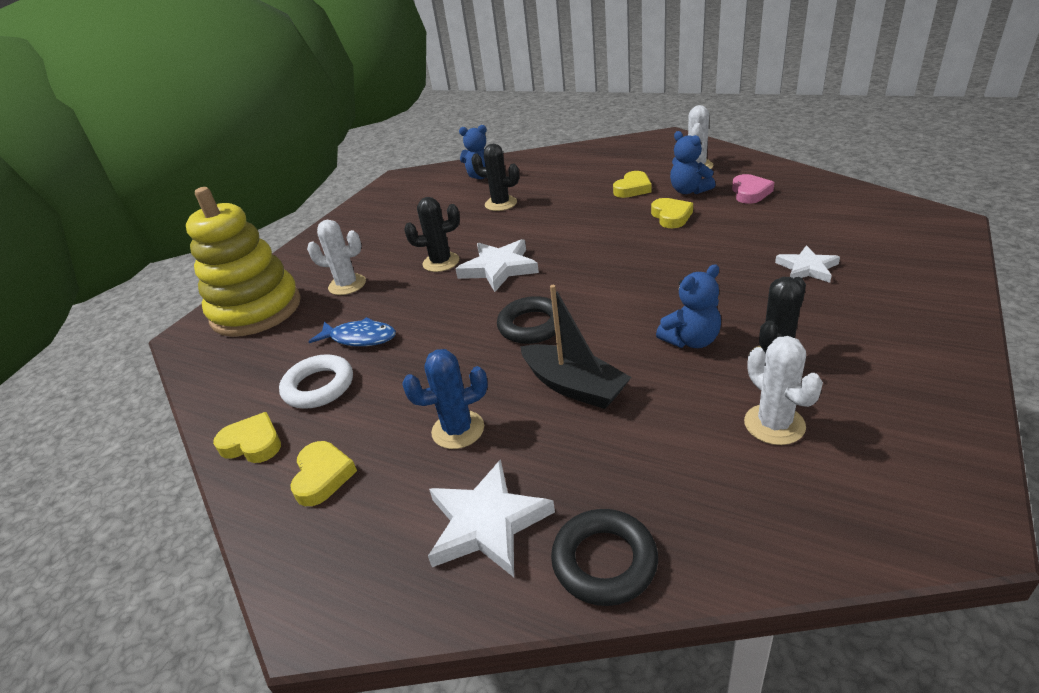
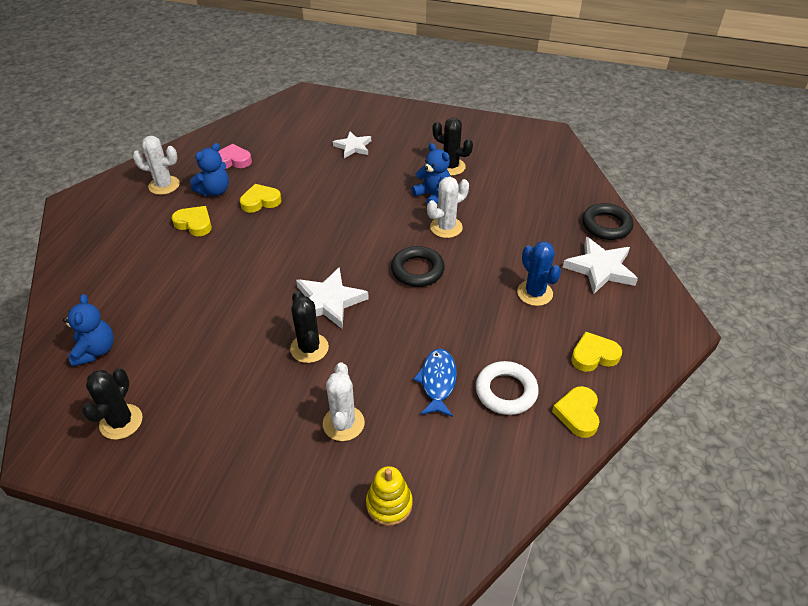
camera: 105 degrees left, 10 degrees up
(256, 310) = (389, 504): yellow stacking toy -> yellow stacking toy, size x0.44
(501, 204) = (187, 319): black cactus -> black cactus (121, 422)
(574, 386) = (484, 243): black boat -> none
(774, 424) = (503, 171): white cactus -> white cactus (446, 227)

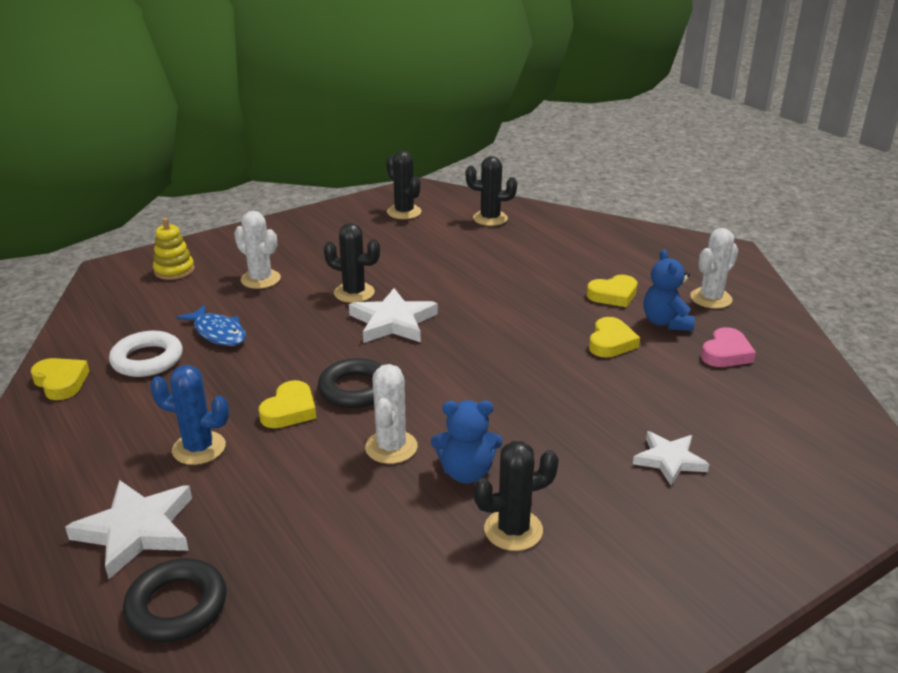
camera: 130 degrees right, 15 degrees down
(95, 350) = (490, 218): blue teddy bear -> black cactus
(594, 355) = (76, 432): yellow heart -> yellow heart (289, 410)

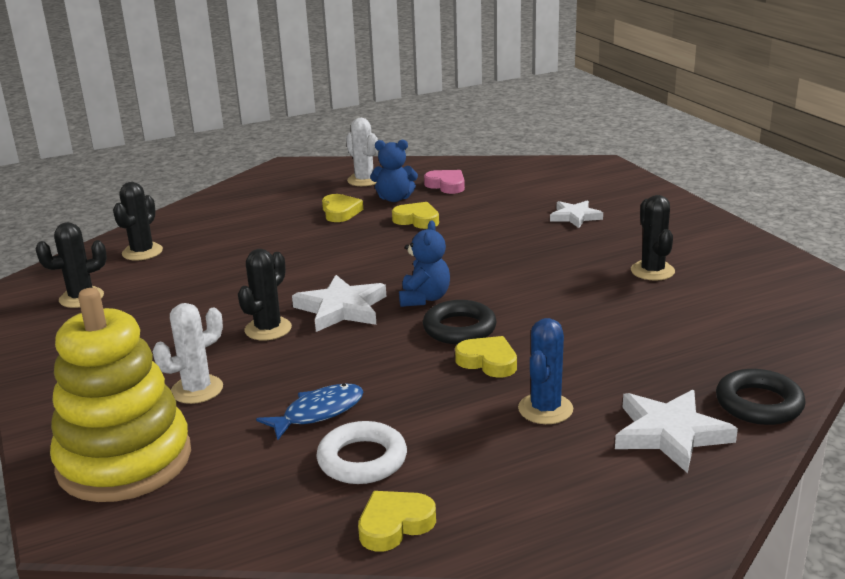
camera: 80 degrees left, 5 degrees down
(174, 270) = (124, 461): yellow stacking toy -> yellow stacking toy, size x2.27
(391, 447) = (552, 313): white cactus -> none
(466, 472) = (587, 284): blue teddy bear -> blue teddy bear (424, 298)

